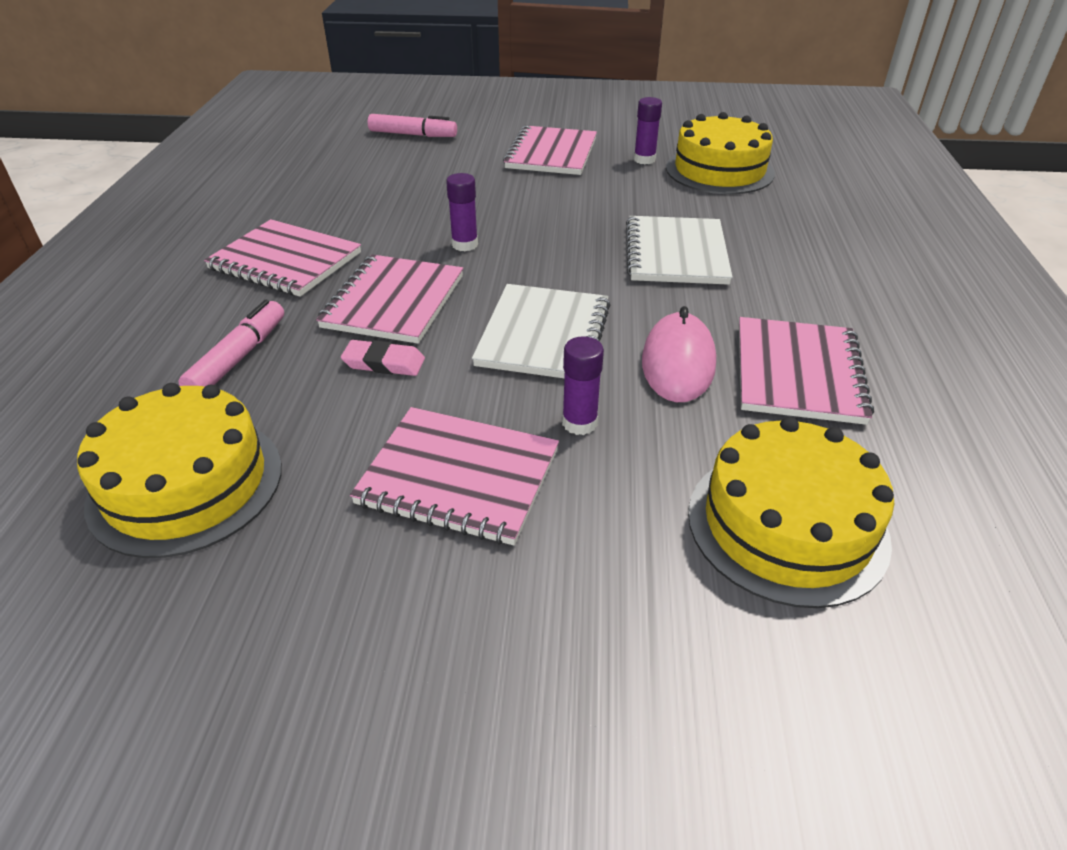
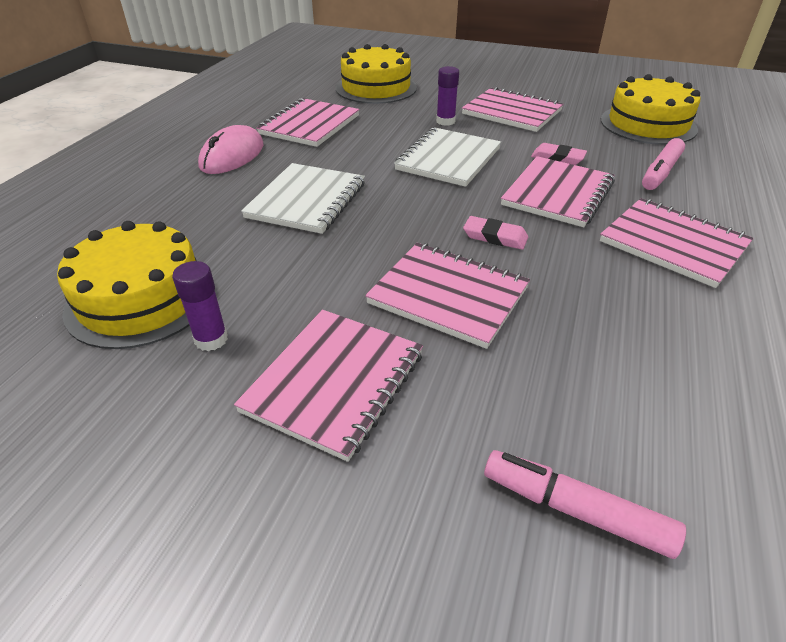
camera: 165 degrees left, 0 degrees up
(465, 244) = (495, 237): purple glue stick -> pink eraser
(496, 198) = (448, 296): none -> pink notebook
(678, 362) = (372, 137): pink mouse -> pink mouse (232, 156)

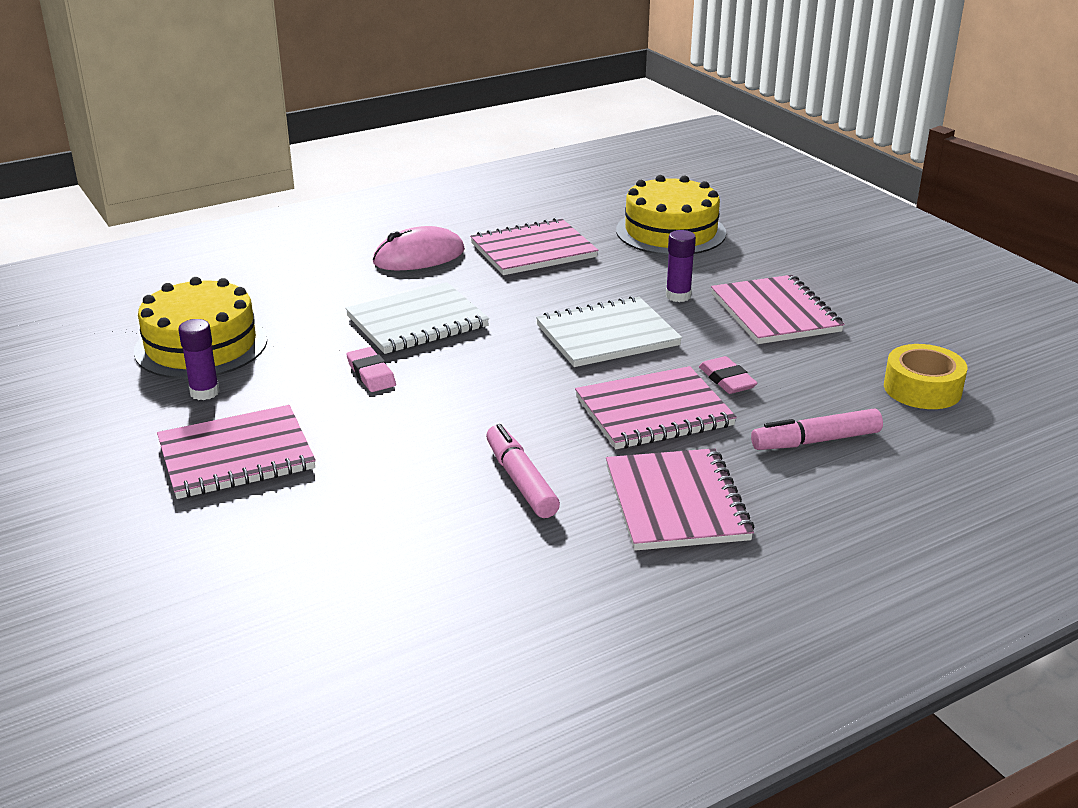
camera: 40 degrees right, 10 degrees down
(448, 296) = (401, 443): pink notebook -> none
(495, 237) = (520, 420): pink eraser -> pink eraser (371, 374)
(575, 510) = (258, 597): pink marker -> pink marker (521, 480)
(648, 124) = (922, 389): yellow cake -> yellow tape

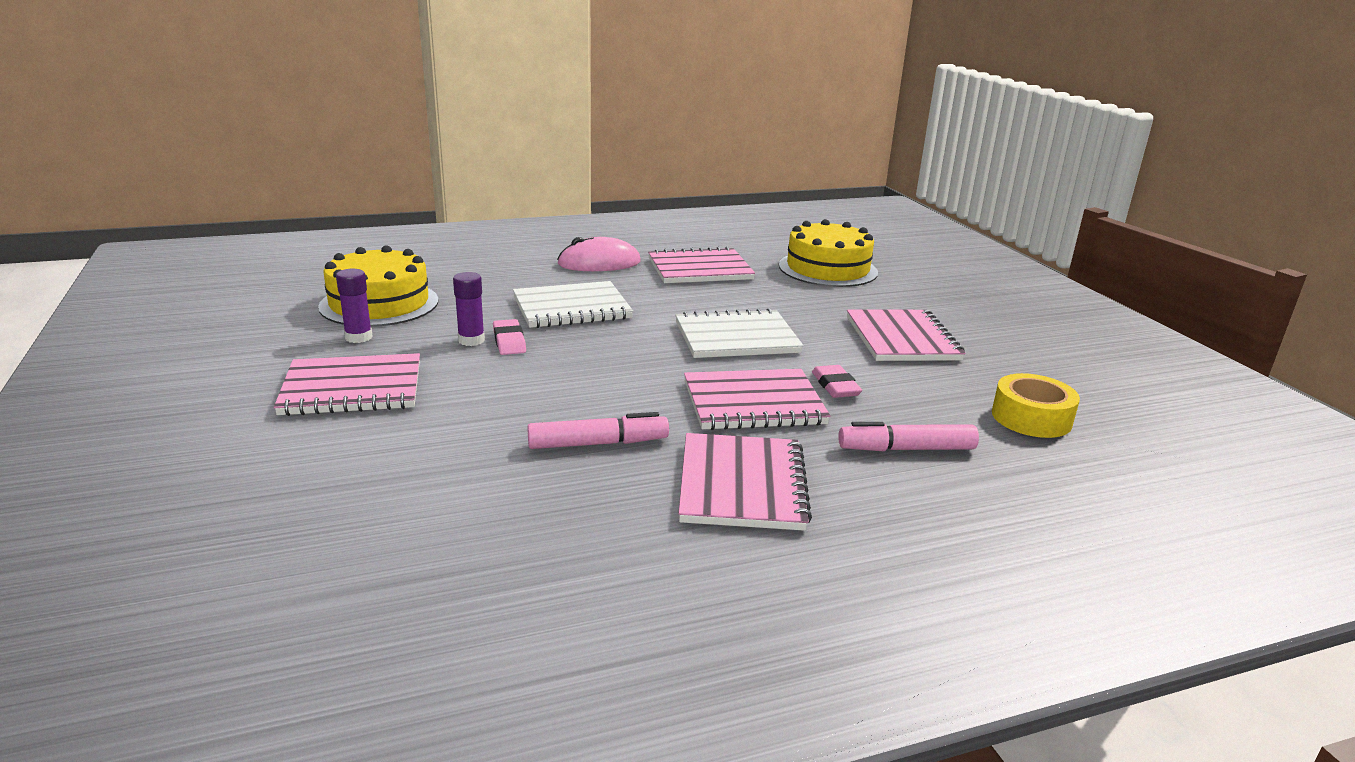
camera: 10 degrees right, 5 degrees down
(521, 480) = (598, 444): pink marker -> pink marker turned 90 degrees clockwise
(678, 296) = (815, 316): purple glue stick -> purple glue stick (471, 340)

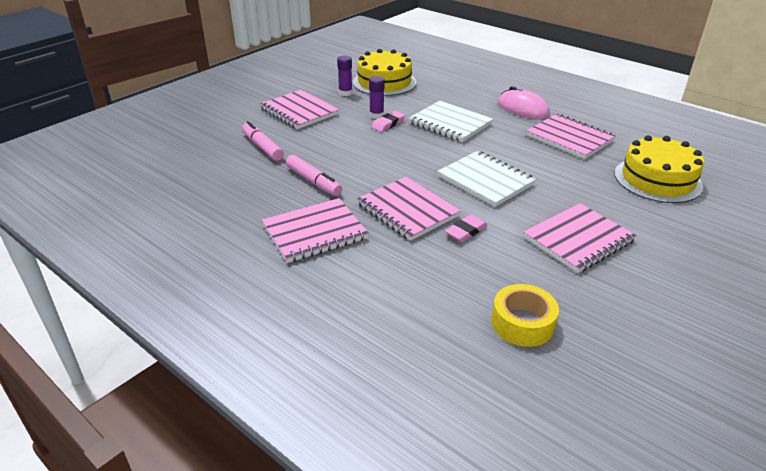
camera: 60 degrees right, 10 degrees up
(906, 449) = (412, 277): pink marker -> pink marker (262, 147)

